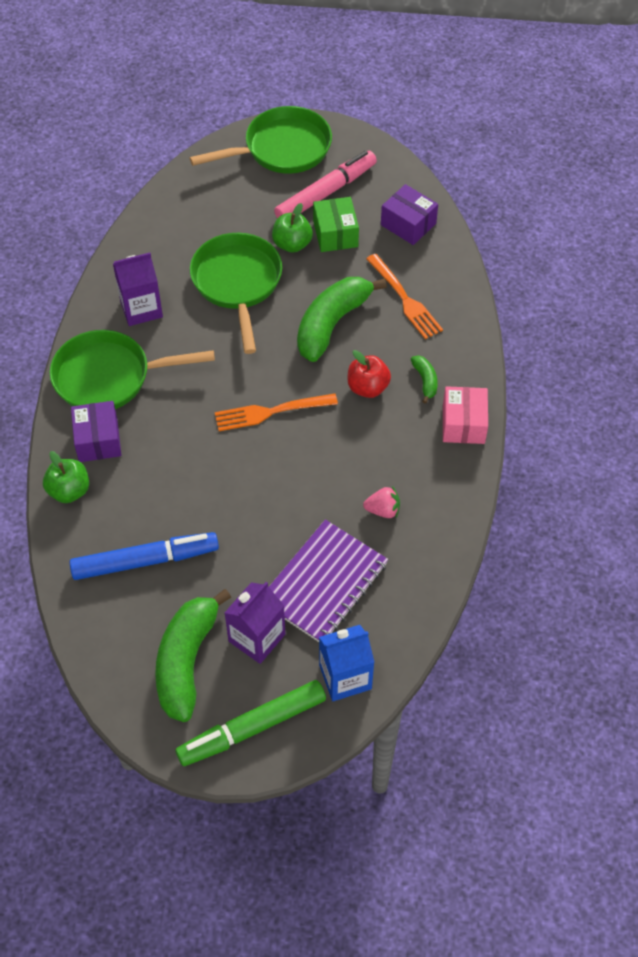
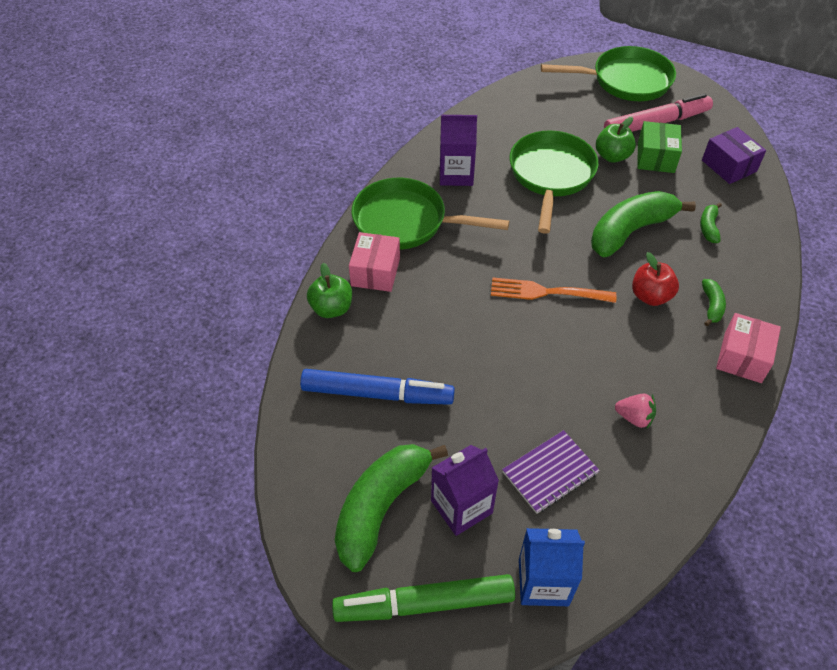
camera: 20 degrees right, 5 degrees down
(98, 440) = (375, 272): purple box -> pink box
(324, 583) = (550, 473): purple notebook -> purple notebook, size x0.65
(404, 299) = (708, 227): orange fork -> green banana

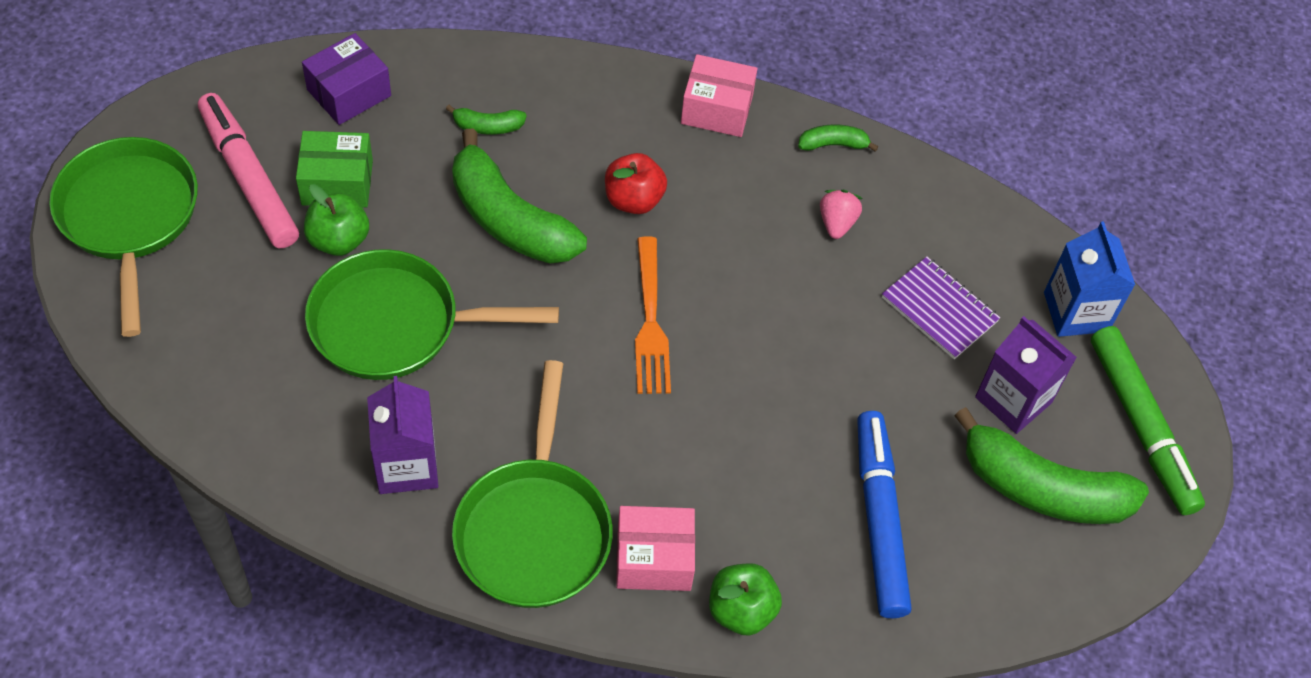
camera: 105 degrees left, 5 degrees up
(711, 306) = (638, 134): green banana -> green banana (833, 144)

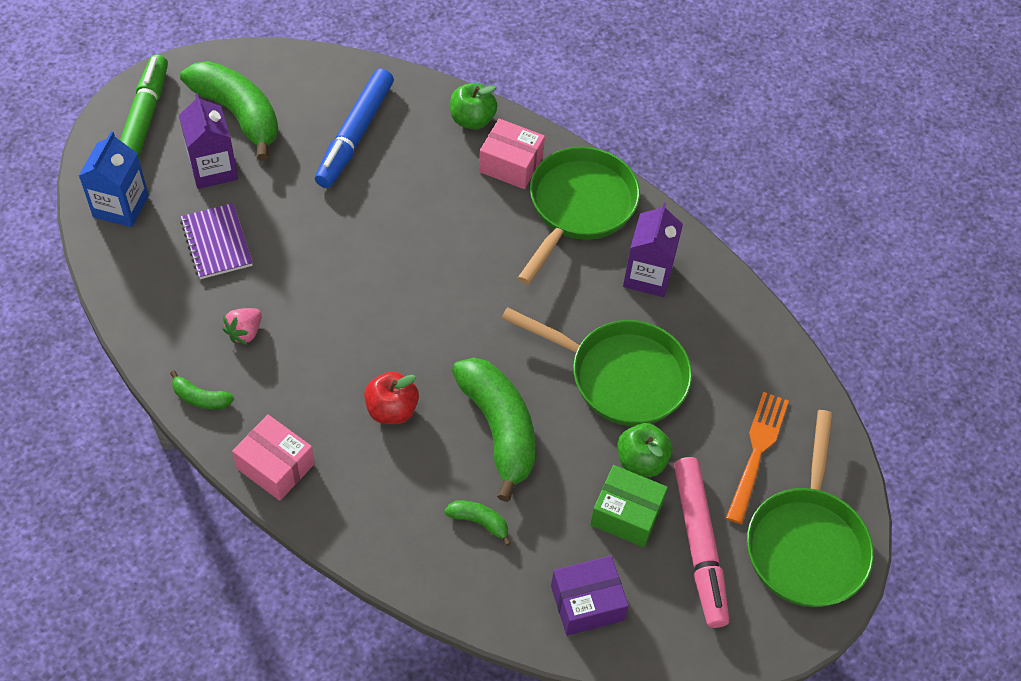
camera: 155 degrees left, 0 degrees up
(650, 321) = (431, 311): orange fork -> orange fork (757, 453)

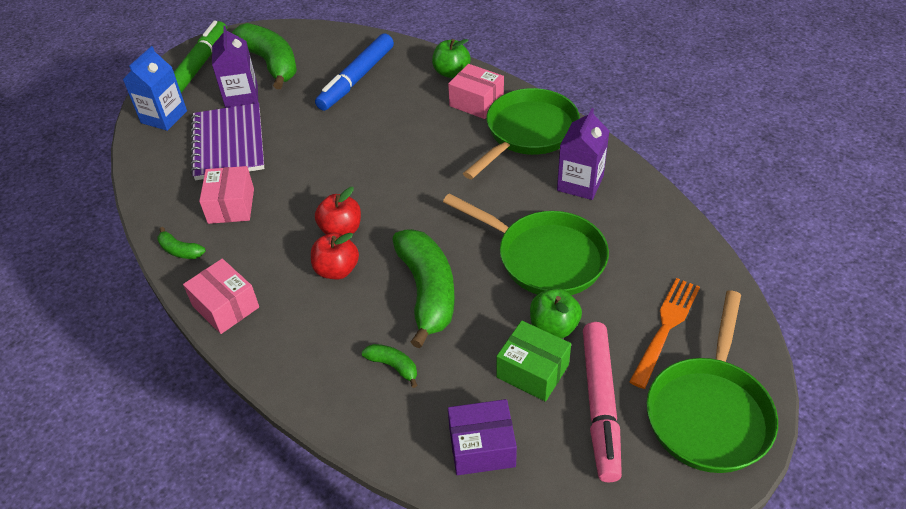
camera: 15 degrees right, 10 degrees down
(217, 243) = (228, 144): purple notebook -> purple notebook, size x1.54
(245, 332) = (231, 206): pink strawberry -> pink box
(384, 356) = (341, 230): none -> red apple

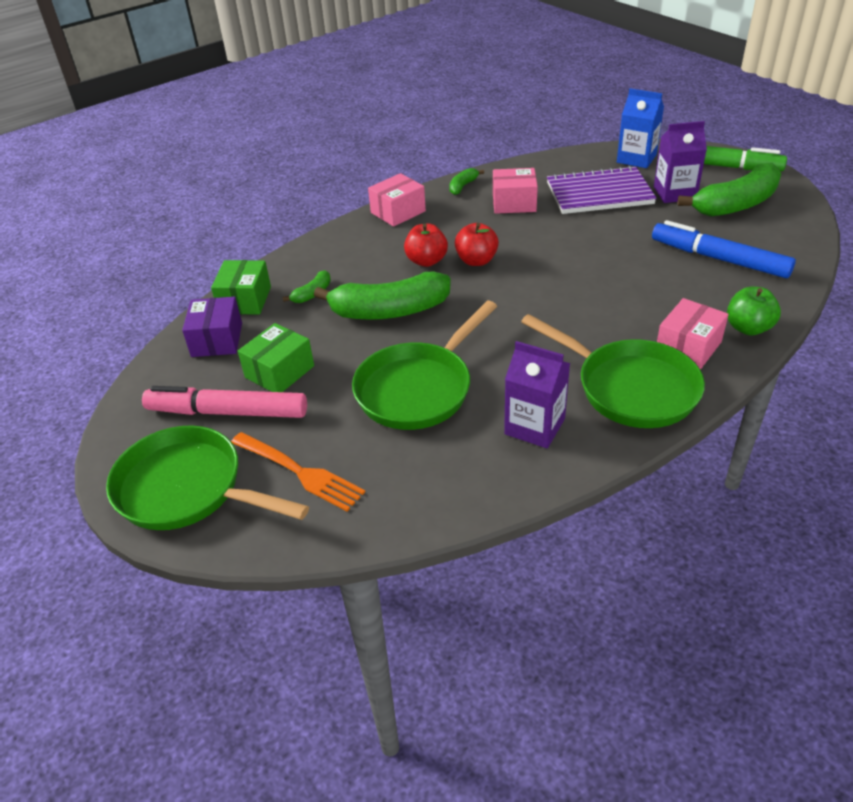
camera: 95 degrees right, 5 degrees down
(403, 435) = (245, 300): none -> green box
(553, 327) = (325, 389): green apple -> none

